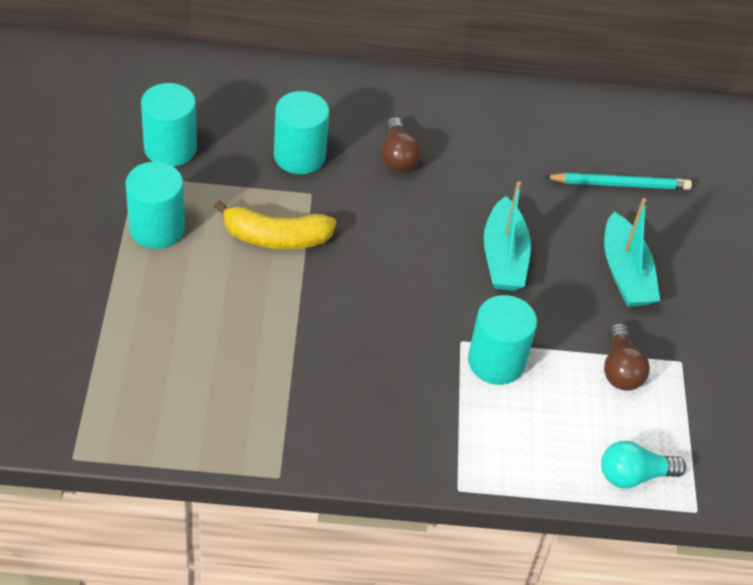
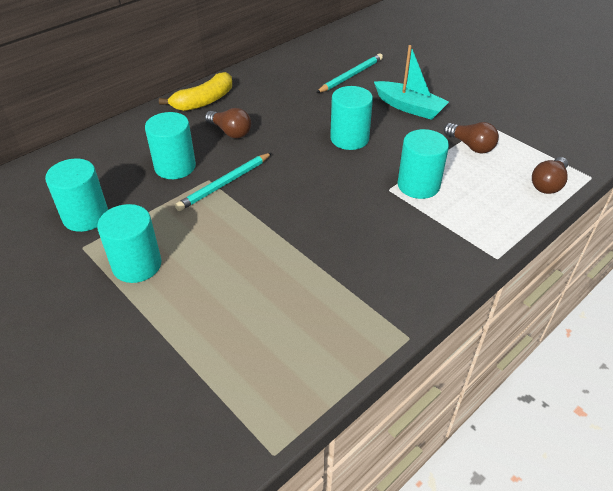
camera: 40 degrees left, 5 degrees down
(276, 238) = (220, 215): yellow banana -> yellow banana (204, 101)
(320, 209) = (225, 183): none -> turquoise pencil
(503, 257) = (349, 139): turquoise boat -> turquoise cylinder
(634, 475) = (548, 184): turquoise light bulb -> brown light bulb

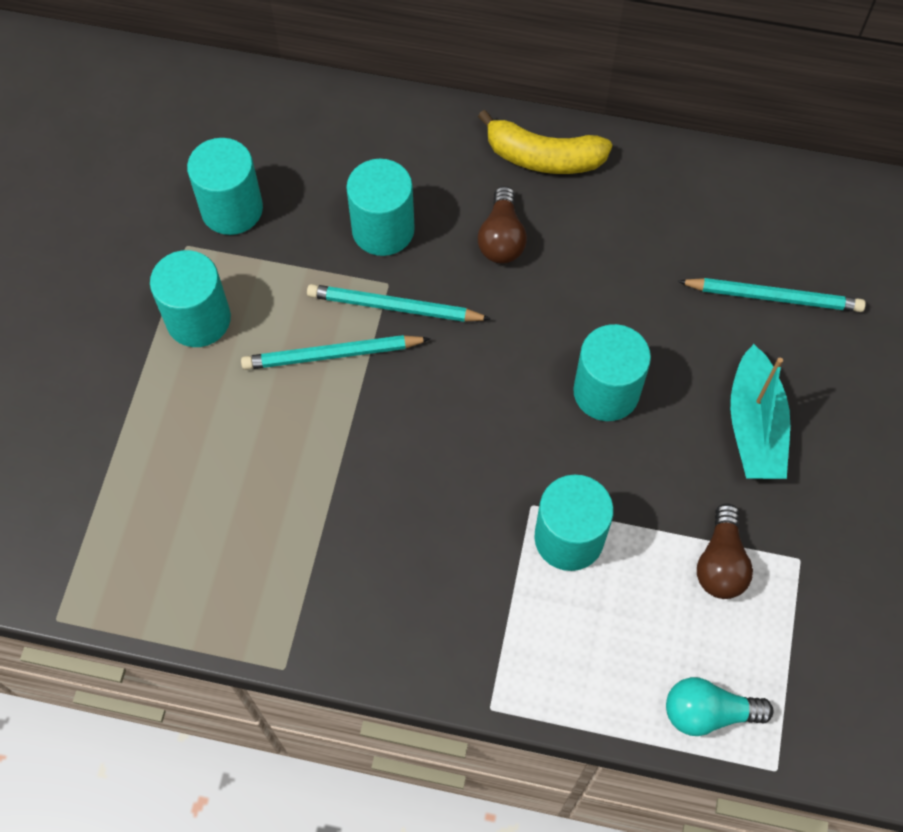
camera: 55 degrees right, 20 degrees up
(226, 219) = (332, 354): none -> turquoise pencil
(548, 184) = (708, 712): brown light bulb -> turquoise light bulb

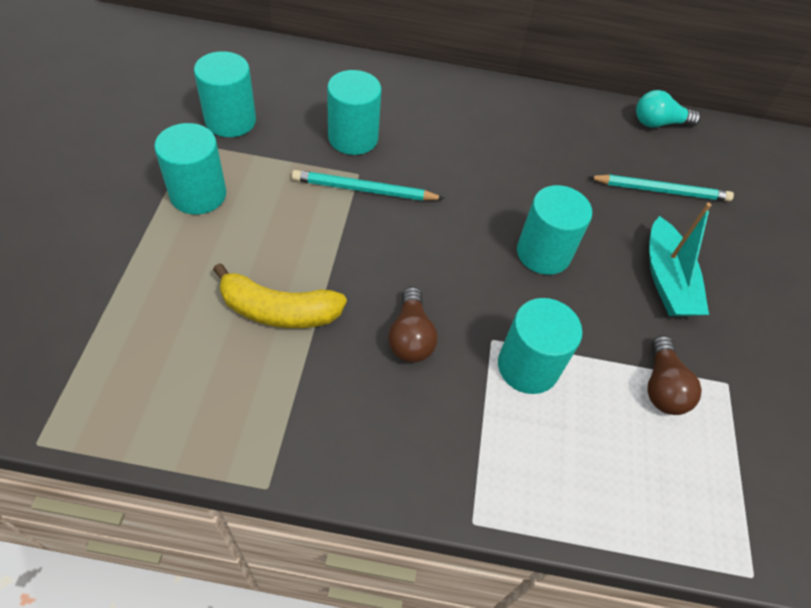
camera: 10 degrees left, 10 degrees down
(332, 354) = (313, 222): turquoise pencil -> none
(502, 238) = (447, 146): brown light bulb -> brown light bulb (410, 337)
(543, 157) = (473, 98): yellow banana -> yellow banana (279, 311)
(708, 712) = (678, 521): turquoise light bulb -> turquoise light bulb (658, 123)

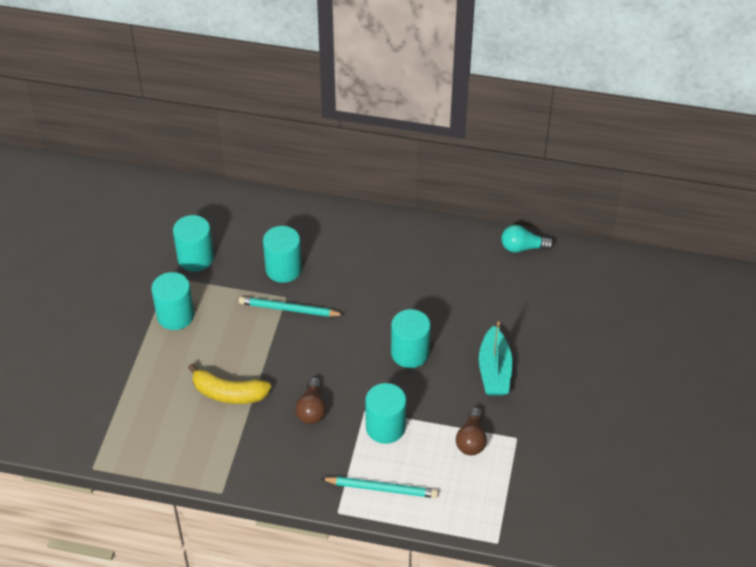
camera: 10 degrees right, 5 degrees down
(661, 191) = (509, 304): turquoise pencil -> turquoise pencil (381, 489)

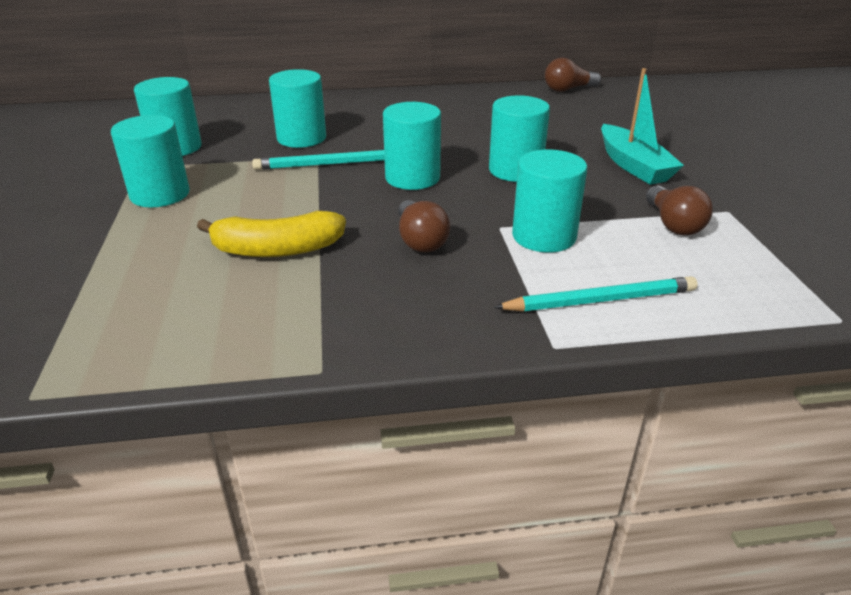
camera: 20 degrees left, 15 degrees down
(337, 342) = (412, 178): none -> turquoise cylinder
(523, 247) = (568, 89): turquoise light bulb -> brown light bulb

